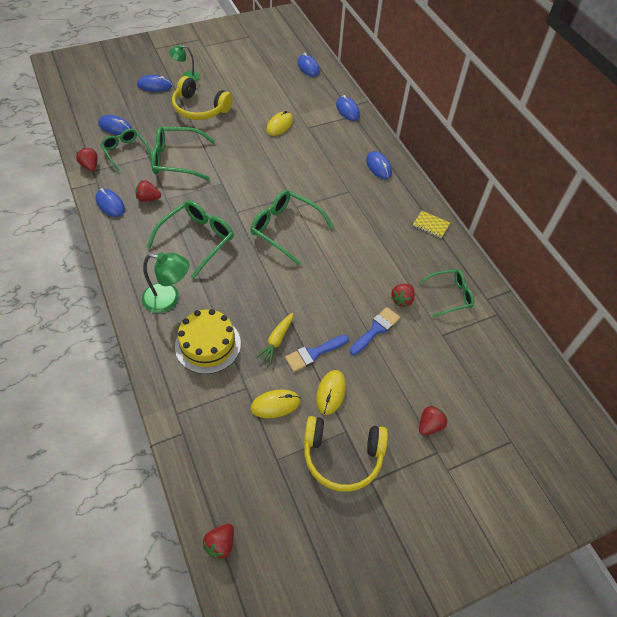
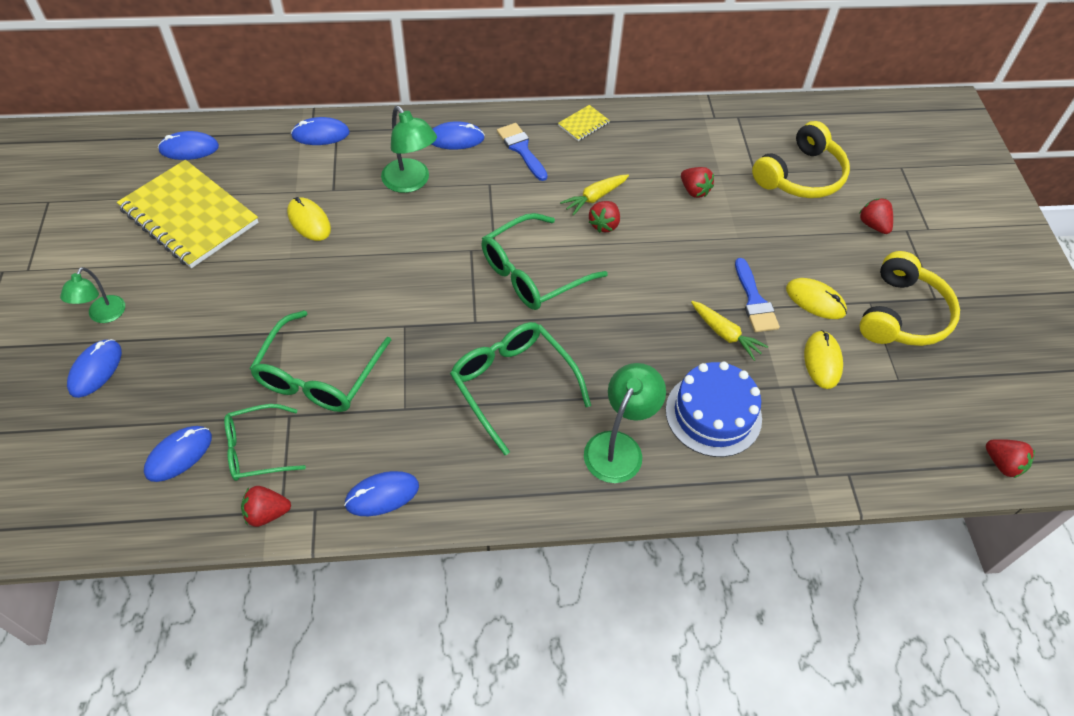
camera: 70 degrees left, 0 degrees up
(148, 198) = (394, 434): red strawberry -> red strawberry (604, 224)
(200, 108) = (204, 315): yellow headphones -> yellow headphones (801, 176)
(208, 344) = (713, 414): yellow cake -> blue cake
(261, 83) = (189, 216): none -> yellow notebook
(330, 157) = (411, 182): none -> green lamp
(365, 245) = (594, 198): none -> yellow carrot
(376, 329) = (732, 229): blue brush -> blue brush (521, 149)
(450, 296) = (700, 146): green glasses -> none

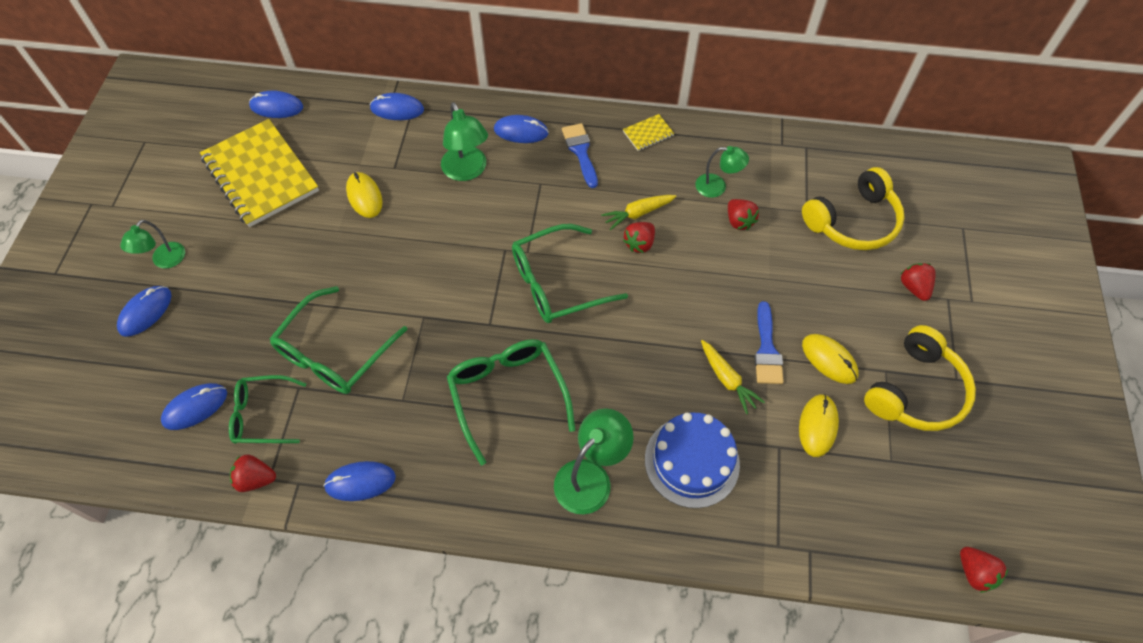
camera: 15 degrees right, 5 degrees up
(664, 163) = (717, 187): none -> green lamp

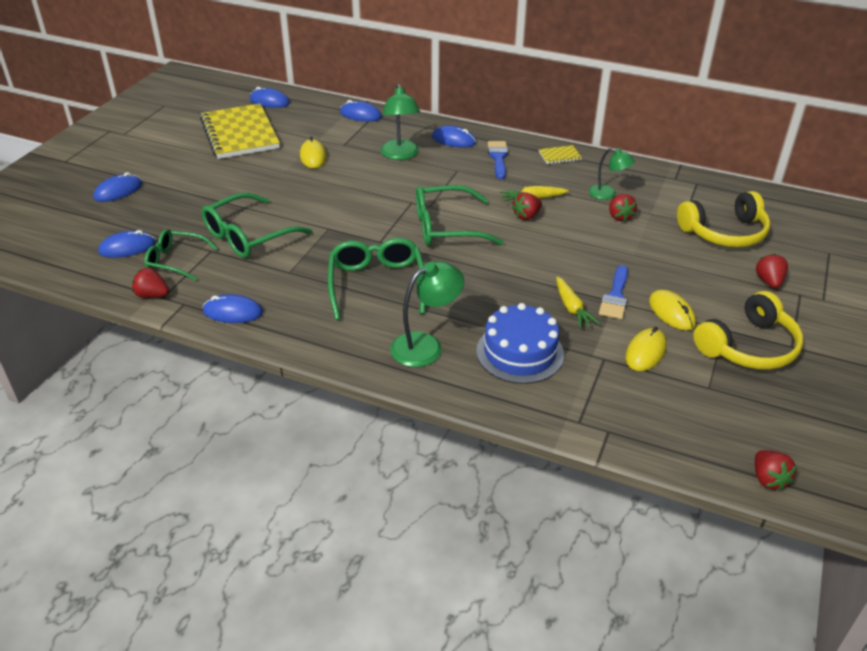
camera: 15 degrees right, 20 degrees down
(164, 261) = (146, 167): green lamp -> none

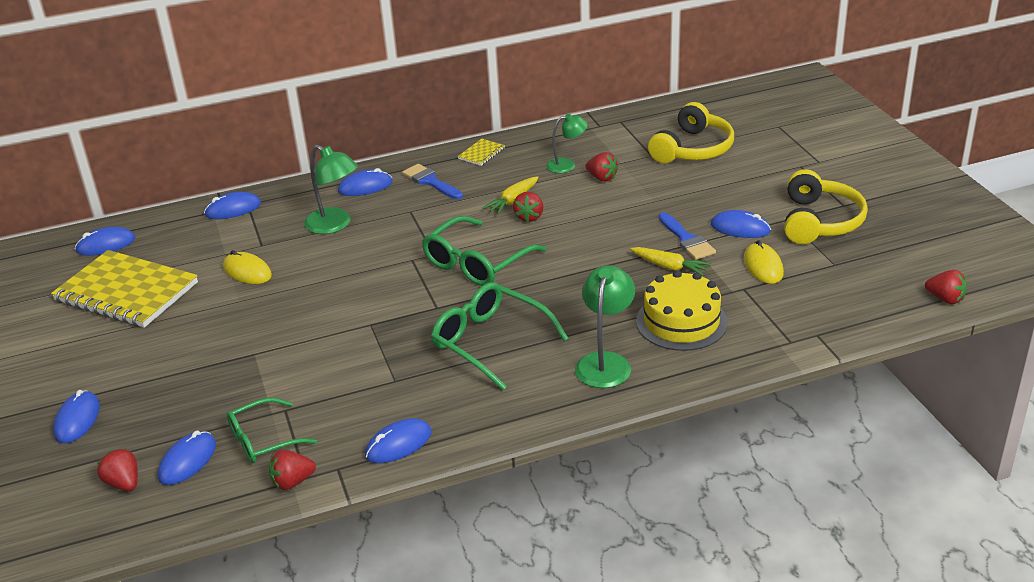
camera: 40 degrees left, 5 degrees down
(248, 236) = (302, 375): green glasses -> none
(520, 352) = (681, 322): blue cake -> yellow cake
(671, 312) = (740, 228): yellow mouse -> blue mouse
(769, 281) = (770, 168): red strawberry -> red strawberry (124, 483)

